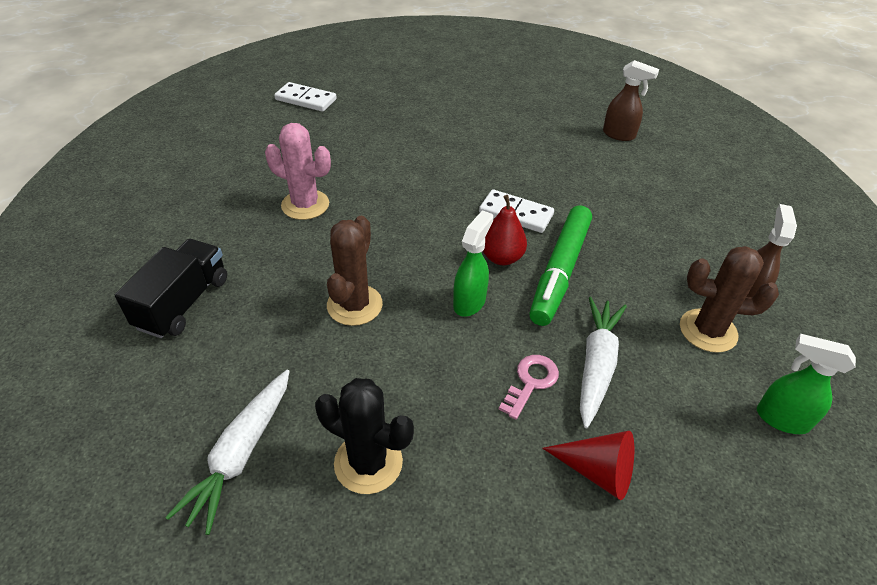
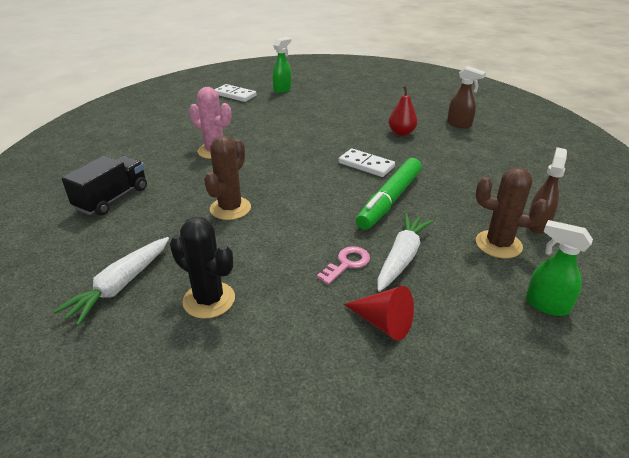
camera: 10 degrees right, 10 degrees down
(469, 302) = (315, 213): green spray bottle -> green spray bottle (282, 89)
(501, 258) = (347, 189): red pear -> red pear (401, 133)

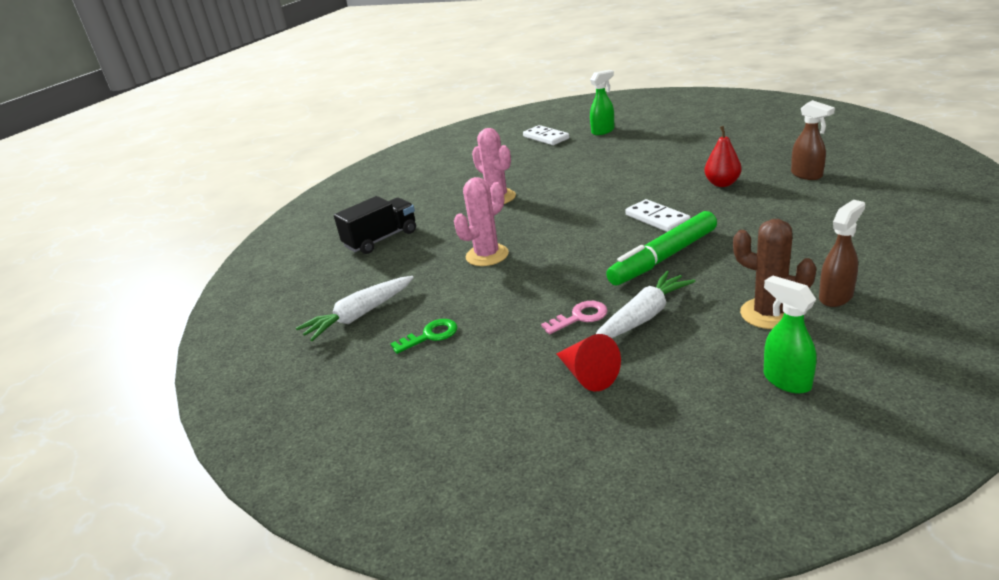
camera: 25 degrees right, 5 degrees down
(209, 300) = (430, 335): black cactus -> green key
(230, 208) = (487, 255): brown cactus -> pink cactus

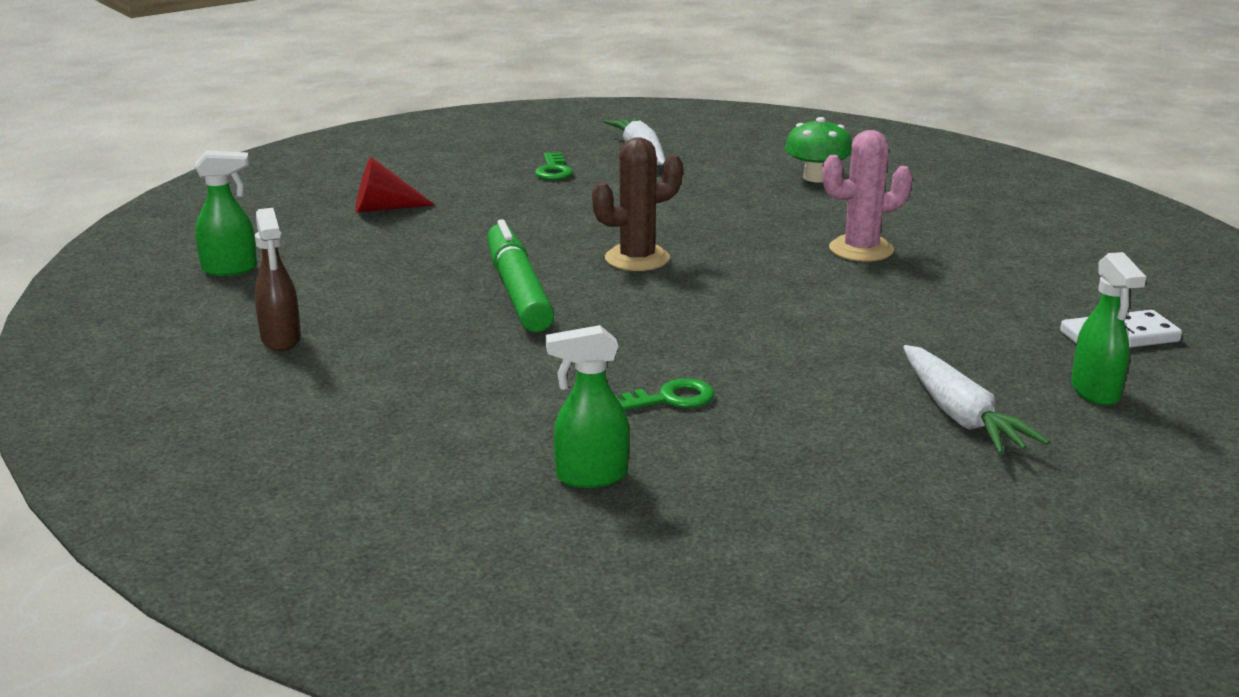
camera: 110 degrees right, 5 degrees down
(381, 239) = (816, 177): black truck -> green mushroom
(487, 255) = (682, 215): pink cactus -> none
(580, 317) = (474, 225): pink key -> none
(643, 317) = (424, 248): white carrot -> white carrot (960, 415)
(657, 218) = (626, 318): white domino -> none
(722, 184) = (670, 399): red pear -> green key
(768, 314) = (321, 299): brown cactus -> brown cactus (637, 259)
(807, 175) = (590, 476): brown spray bottle -> green spray bottle

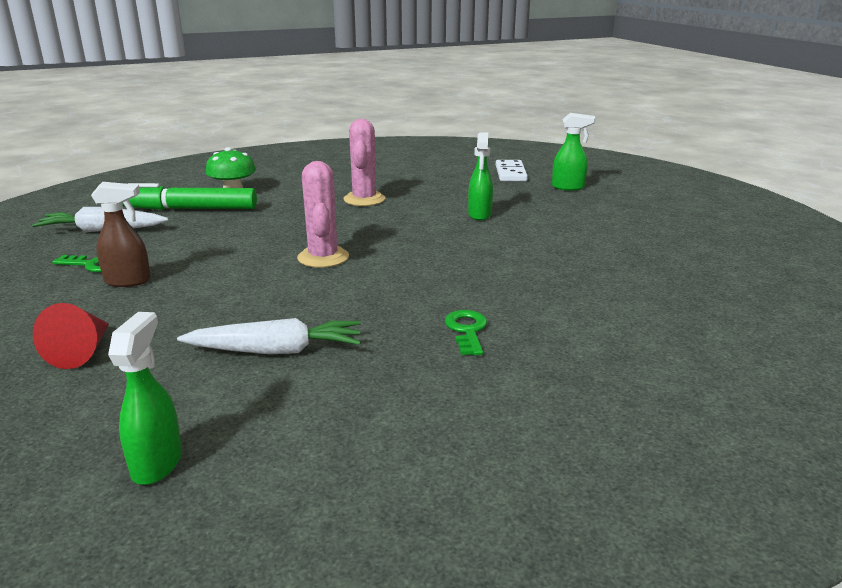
camera: 75 degrees left, 0 degrees up
(281, 340) = (385, 430): brown spray bottle -> brown spray bottle (128, 281)
(517, 291) = (349, 305): green marker -> green marker (190, 209)
(590, 476) = (660, 310): green spray bottle -> green spray bottle (479, 215)
(637, 259) = (323, 257): brown cactus -> pink cactus
(670, 399) = (556, 275): green key -> green key (467, 330)
(960, 415) = (588, 214): white carrot -> white carrot (276, 351)

